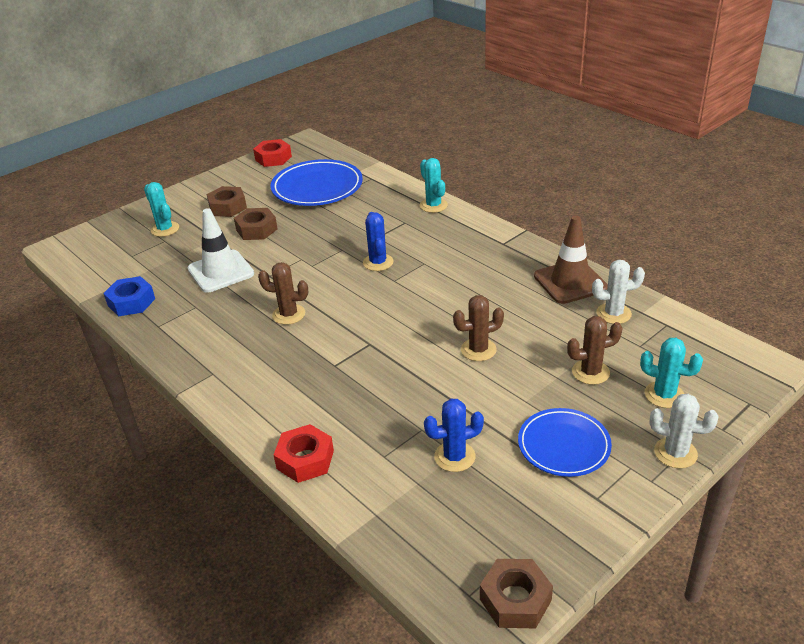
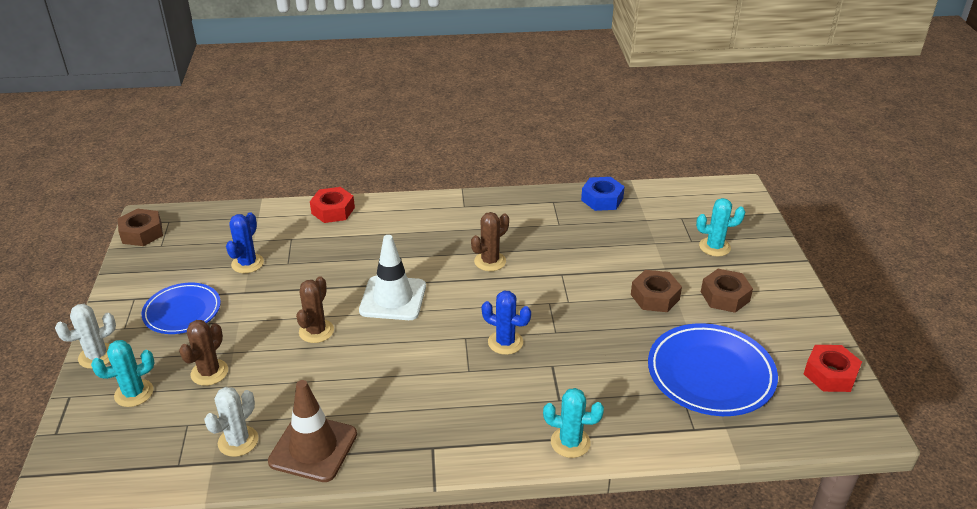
camera: 125 degrees right, 0 degrees up
(220, 271) = (599, 252): white traffic cone -> white traffic cone (393, 298)

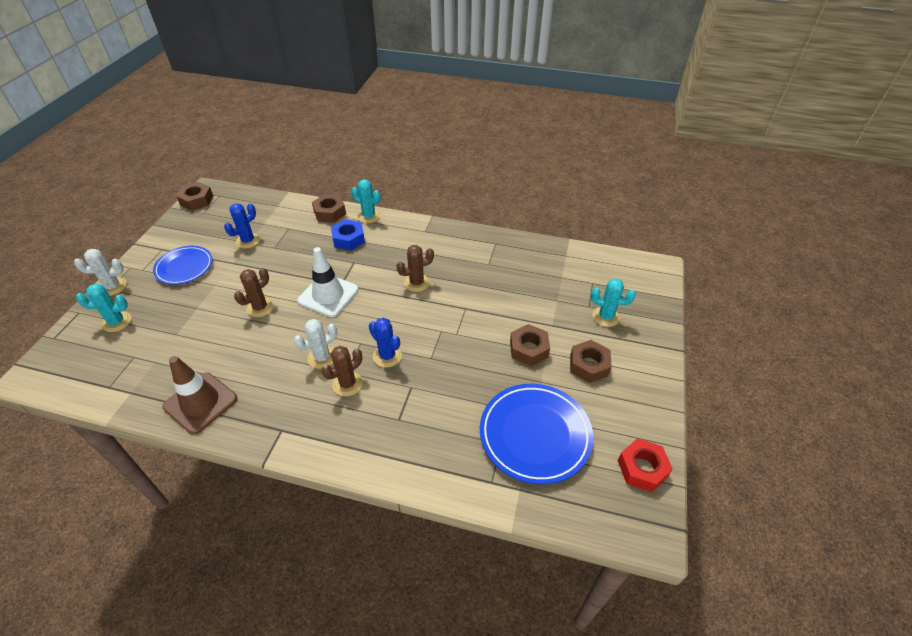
camera: 20 degrees right, 10 degrees up
(209, 372) = (172, 320): brown cactus -> brown cactus (347, 384)
(238, 441) = (156, 381): white cactus -> white cactus (322, 357)
(333, 210) = (330, 212): red nut -> brown nut
(570, 442) = (384, 461): turquoise cactus -> turquoise cactus (369, 216)
(602, 199) = (535, 250): blue nut -> blue nut (348, 239)

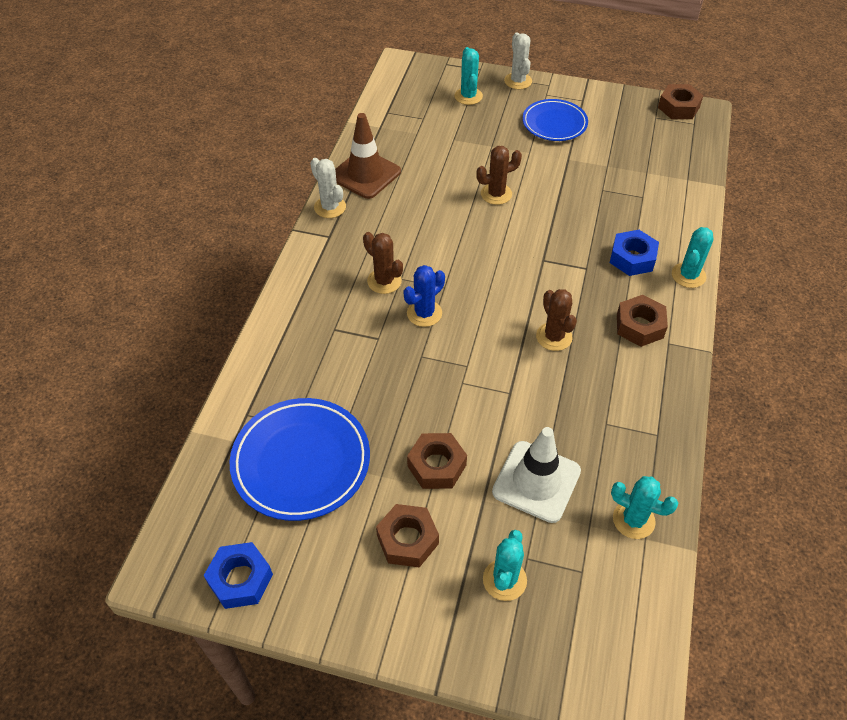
camera: 90 degrees right, 5 degrees up
(248, 241) = (610, 165): blue cactus -> none
(260, 307) = (496, 194): brown cactus -> brown cactus turned 60 degrees counterclockwise
(322, 357) = (422, 256): white cactus -> white cactus (330, 207)
(328, 295) = (521, 250): white traffic cone -> white traffic cone (536, 481)
(330, 212) = (685, 233): brown nut -> brown nut (639, 326)
(555, 259) = (633, 520): none -> turquoise cactus
(642, 468) = (240, 579): red nut -> blue nut

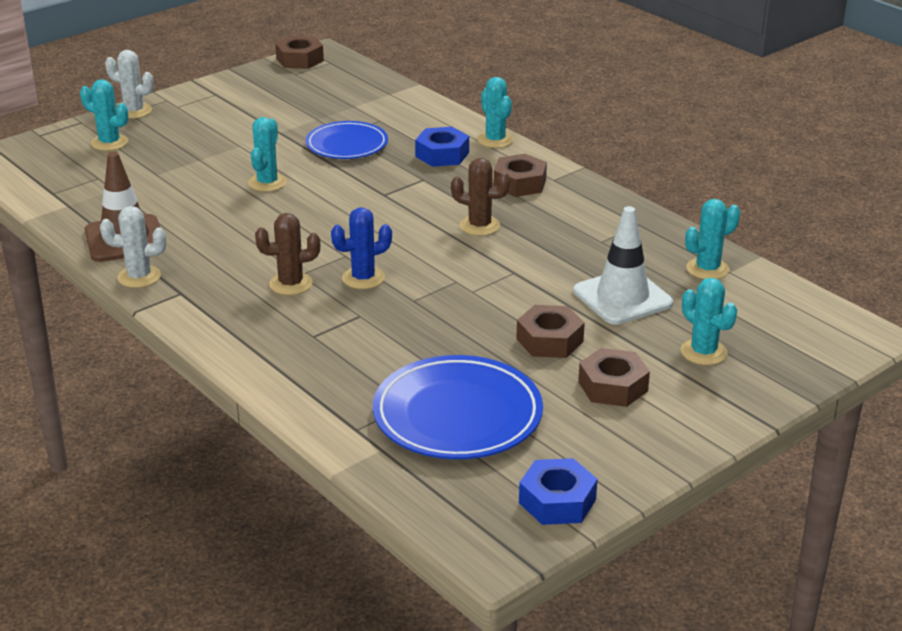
camera: 55 degrees left, 20 degrees down
(424, 313) = (363, 278): blue cactus -> blue cactus turned 75 degrees clockwise
(496, 194) = (267, 183): brown cactus -> turquoise cactus
(554, 123) = (223, 119): blue plate -> blue plate (347, 145)

